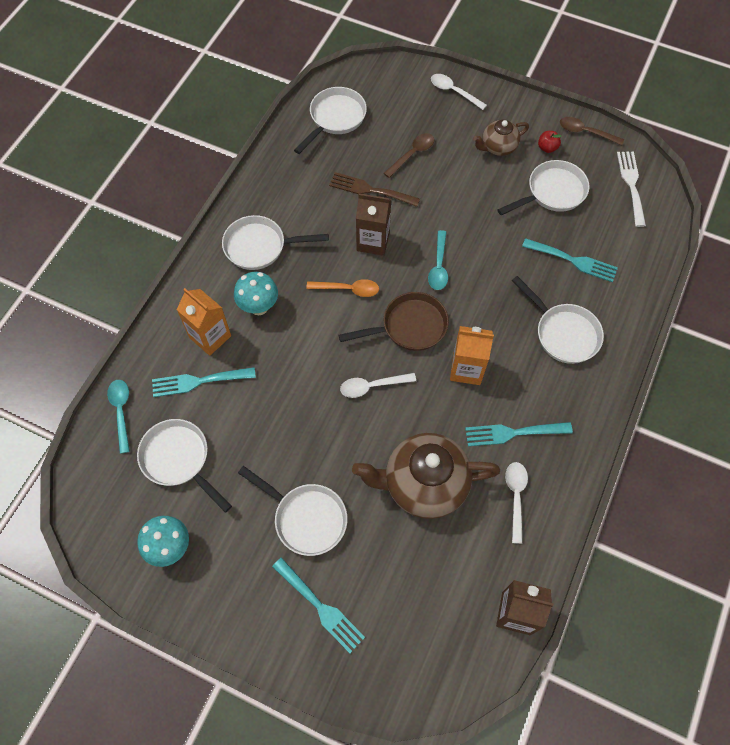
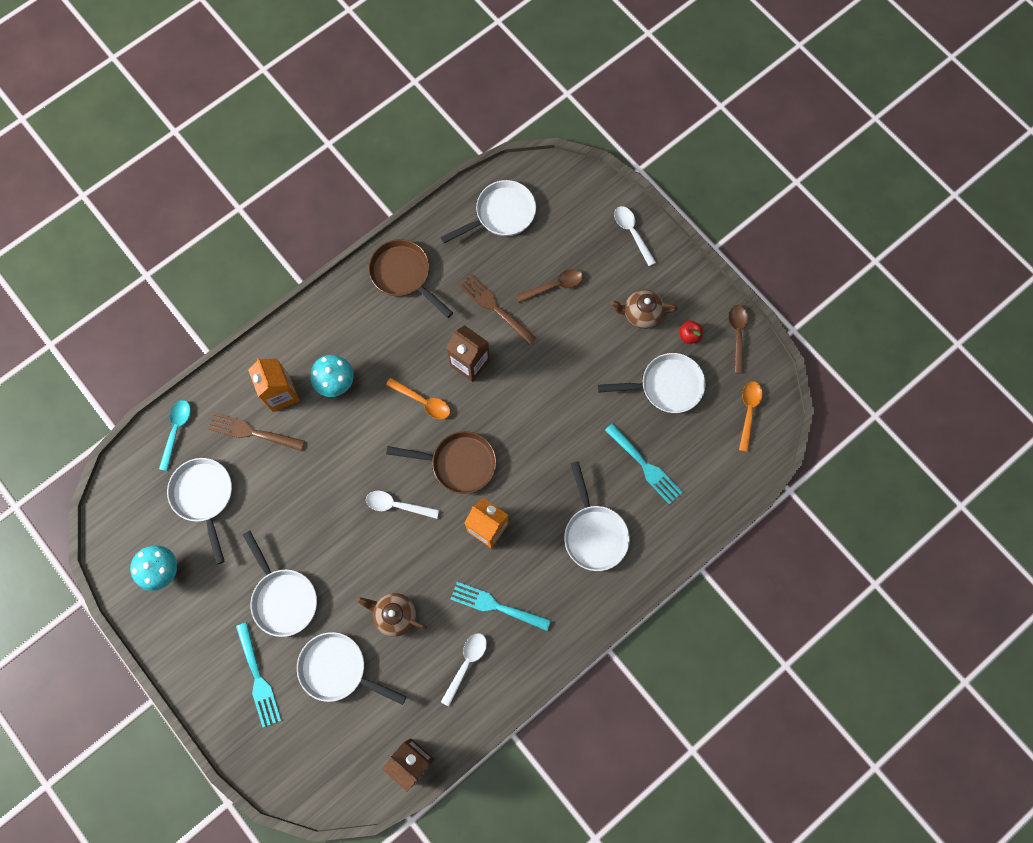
camera: 25 degrees right, 10 degrees up
(198, 381) = (252, 432): turquoise fork -> brown fork
(260, 246) = (366, 323): white pan -> white pan (338, 669)
(275, 196) = (404, 275): none -> brown pan
(423, 484) = (394, 615): brown teapot -> brown teapot, size x0.54
(438, 266) = (517, 415): turquoise spoon -> none
(585, 132) = (737, 335): brown spoon -> brown spoon turned 45 degrees clockwise
(631, 185) = (748, 412): white fork -> orange spoon

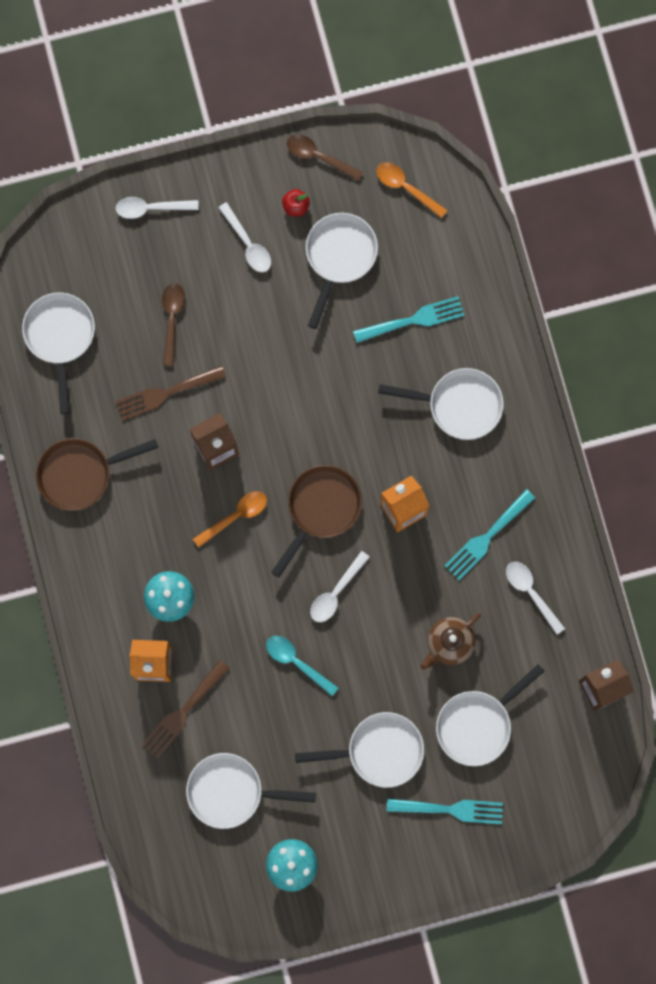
camera: 65 degrees left, 5 degrees up
(176, 430) = (142, 793): turquoise spoon -> turquoise spoon (296, 662)
(641, 314) = (248, 243): brown teapot -> white spoon

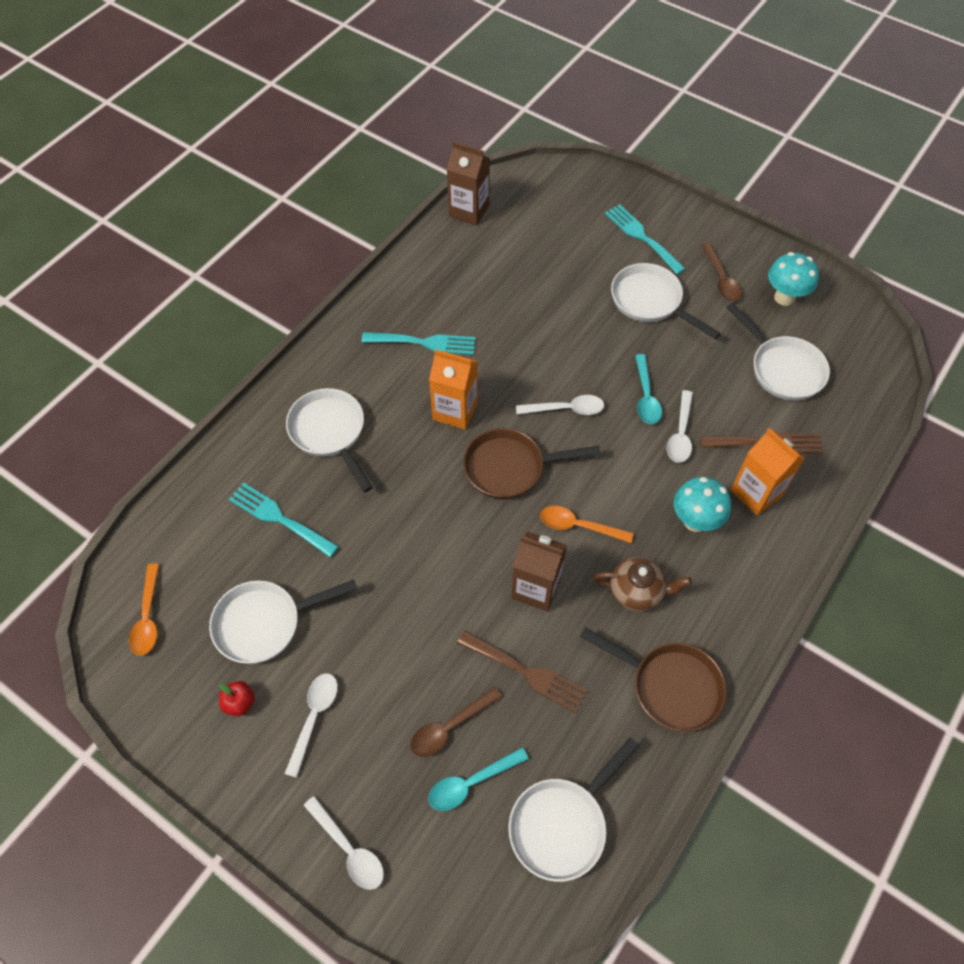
camera: 130 degrees left, 20 degrees down
(128, 305) = (471, 783): none -> turquoise spoon
(318, 156) = (168, 722): brown spoon -> brown spoon (721, 279)
(449, 643) = (529, 313): brown teapot -> brown teapot (637, 592)
(478, 724) = (567, 259): white pan -> none
(531, 593) = (440, 290): white spoon -> white spoon (680, 434)

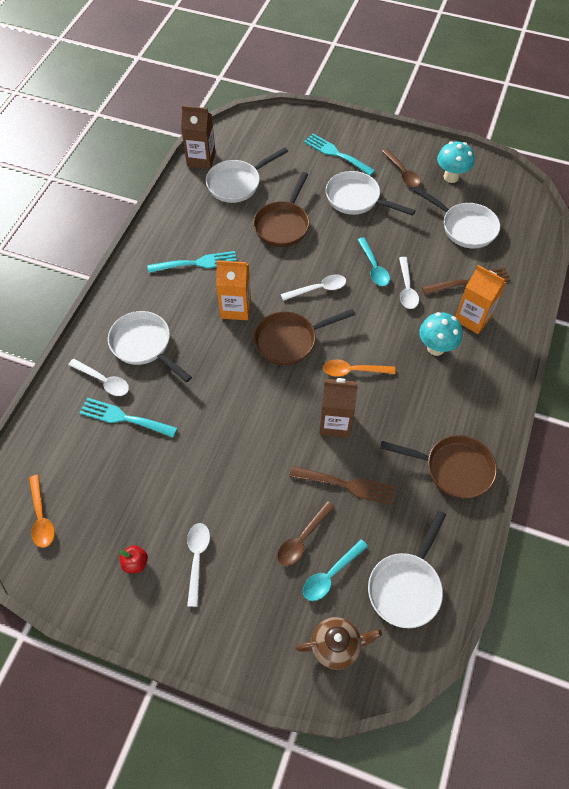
camera: 15 degrees left, 0 degrees up
(265, 623) = (137, 499): white pan -> white pan (237, 183)
(349, 849) = (254, 648): white spoon -> white spoon (103, 381)
(546, 316) = (283, 225): none -> brown pan
(637, 592) = (410, 407): brown teapot -> brown teapot (336, 646)

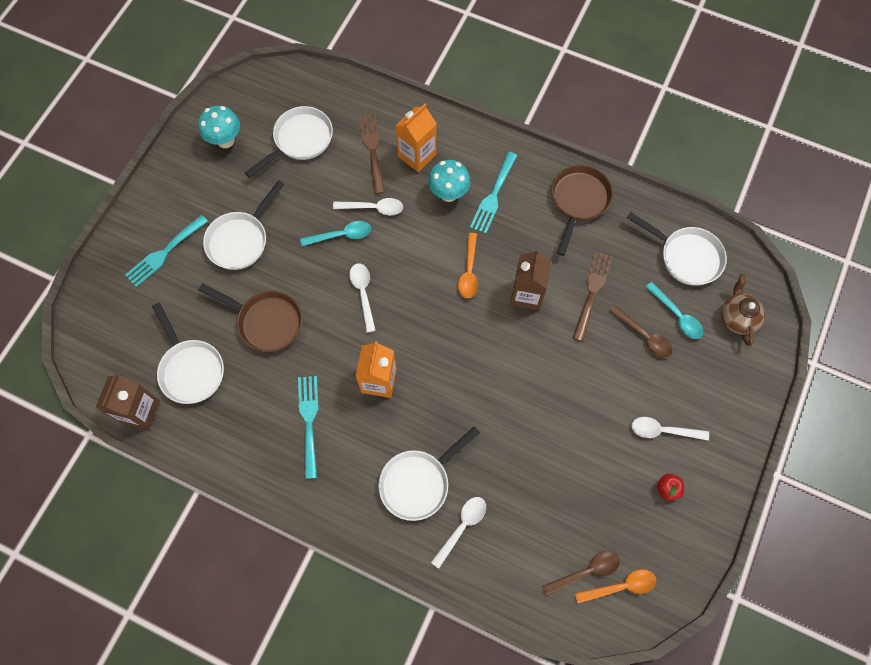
camera: 85 degrees left, 10 degrees up
(124, 418) = (509, 503): turquoise fork -> turquoise fork (493, 196)
(290, 340) = (427, 328): brown pan -> none
(402, 173) = (209, 187): brown spoon -> brown spoon (586, 571)

